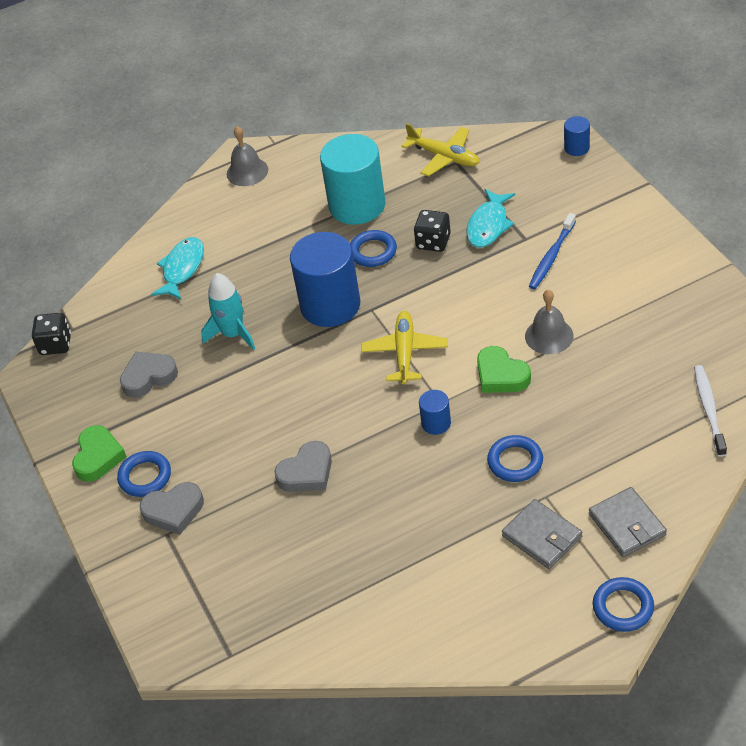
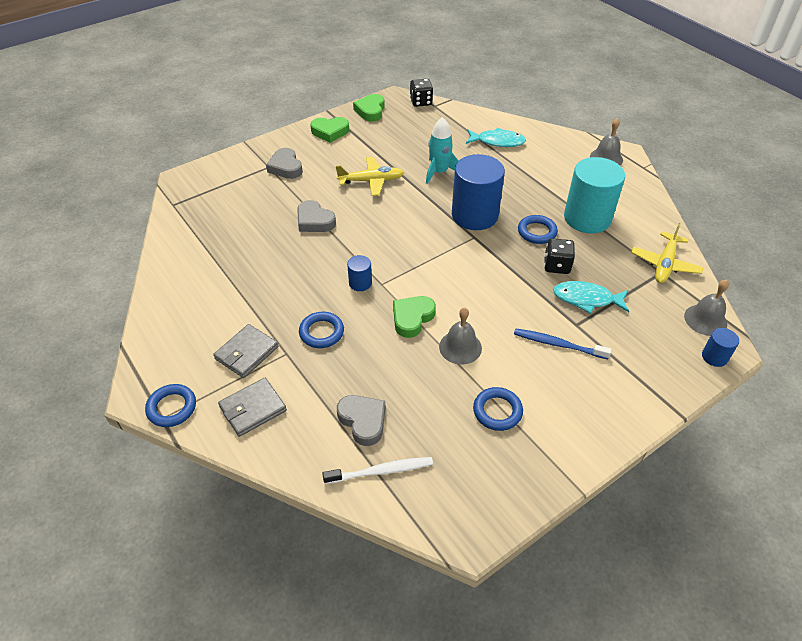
camera: 75 degrees right, 0 degrees up
(58, 406) = (370, 111): none -> green heart
(145, 477) = (313, 152): blue ring -> blue ring (497, 411)
(148, 377) = (396, 141): grey heart -> grey heart (363, 421)
(405, 352) = (431, 259): yellow plane -> yellow plane (371, 181)
(528, 144) = (705, 320): none -> grey bell

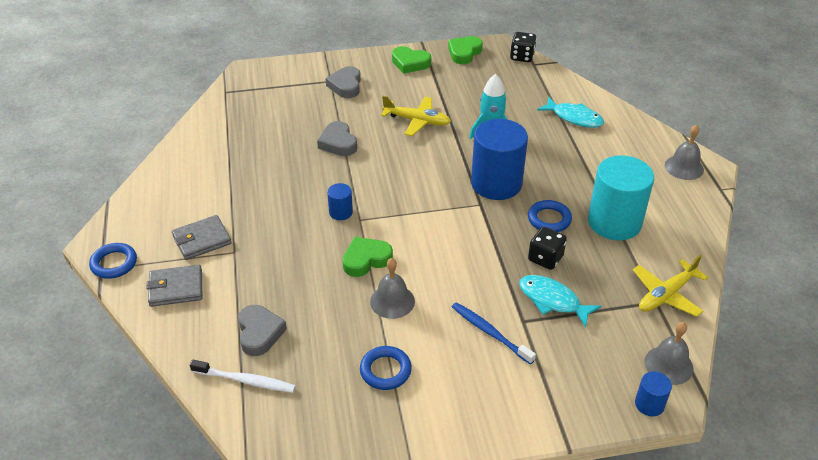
camera: 25 degrees right, 5 degrees down
(321, 332) = (276, 244): blue ring -> none

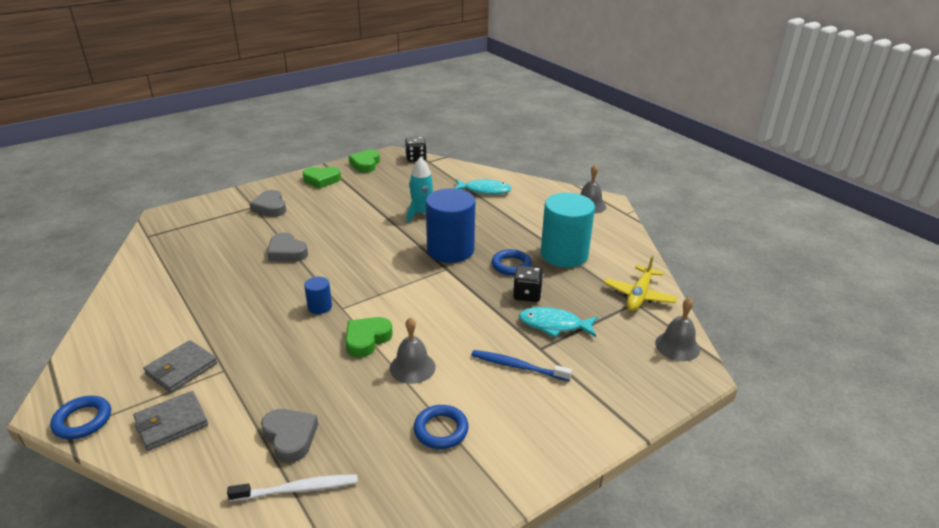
camera: 25 degrees left, 10 degrees down
(417, 121) = (353, 220): yellow plane -> none
(649, 404) = (684, 381): blue cylinder -> none

